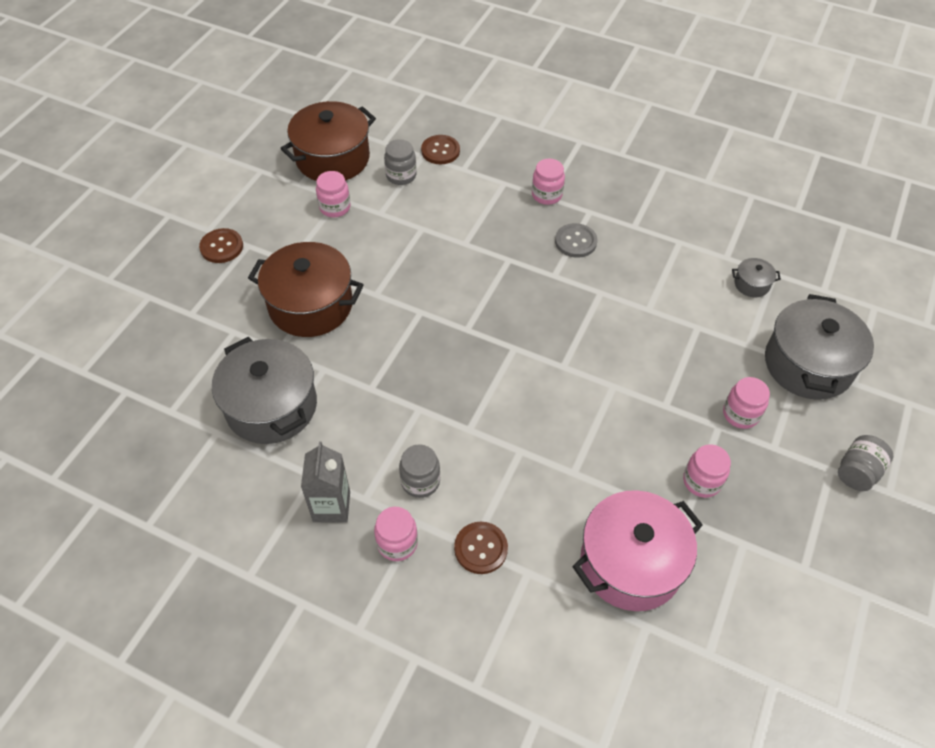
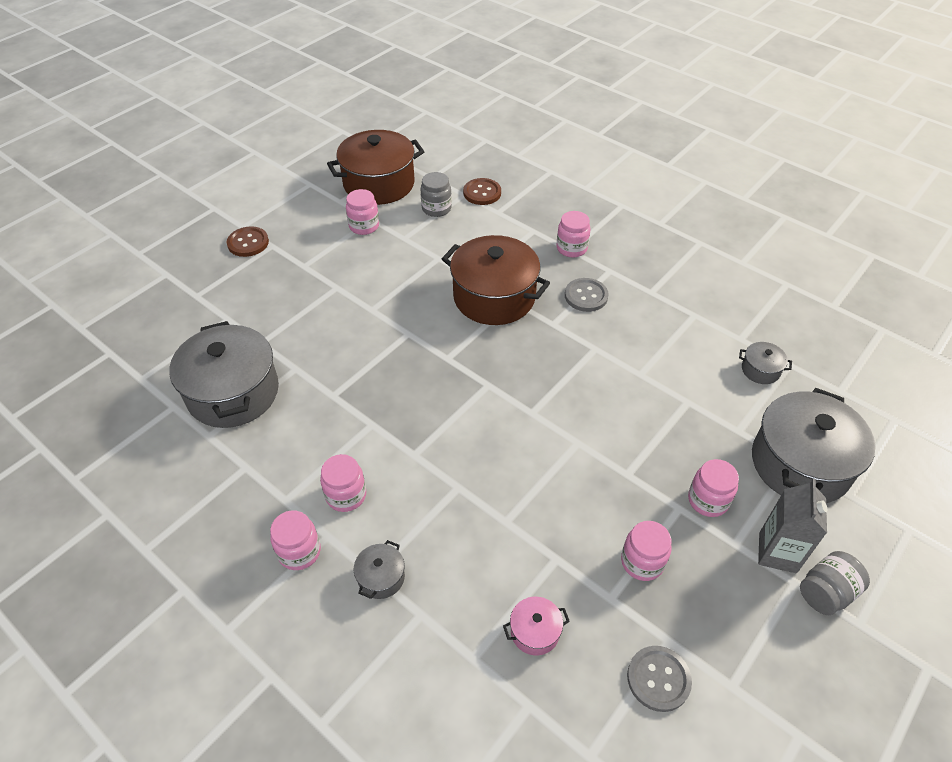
camera: 15 degrees right, 5 degrees down
(311, 305) = (307, 308): brown pot -> brown pot (494, 297)
(331, 506) = (250, 500): grey carton -> grey carton (777, 552)
(420, 481) = (346, 495): grey jar -> pink jar
(481, 548) = (381, 577): brown button -> grey pot
(631, 563) = (535, 631): pink pot -> pink pot, size x0.43
(744, 577) = (658, 679): none -> grey button

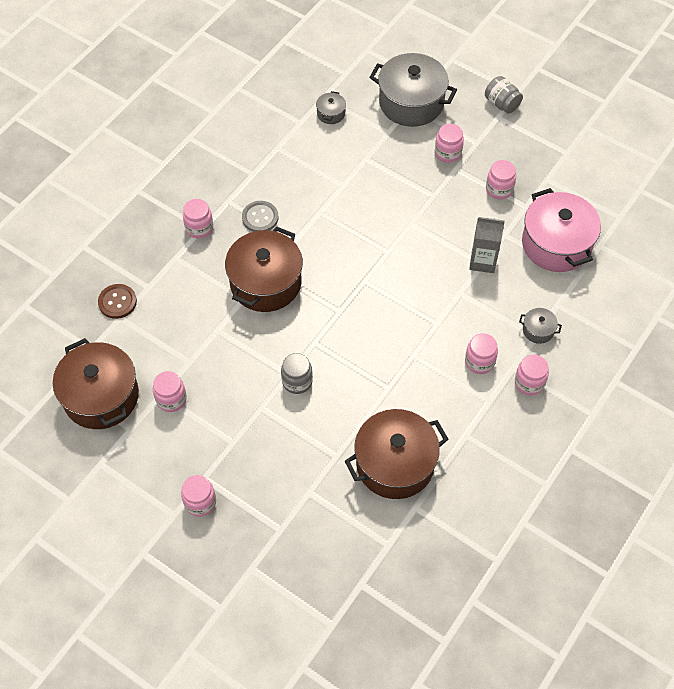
camera: 95 degrees left, 10 degrees up
(233, 392) = (395, 464): grey pot -> brown pot
(248, 243) = (200, 502): brown button -> pink jar
(436, 208) = (143, 339): grey jar -> grey jar (297, 381)
(535, 631) = (556, 244): pink pot -> pink pot, size x2.32
(658, 679) = (571, 185): grey button -> none
(777, 552) = (479, 122): grey carton -> grey carton (482, 261)

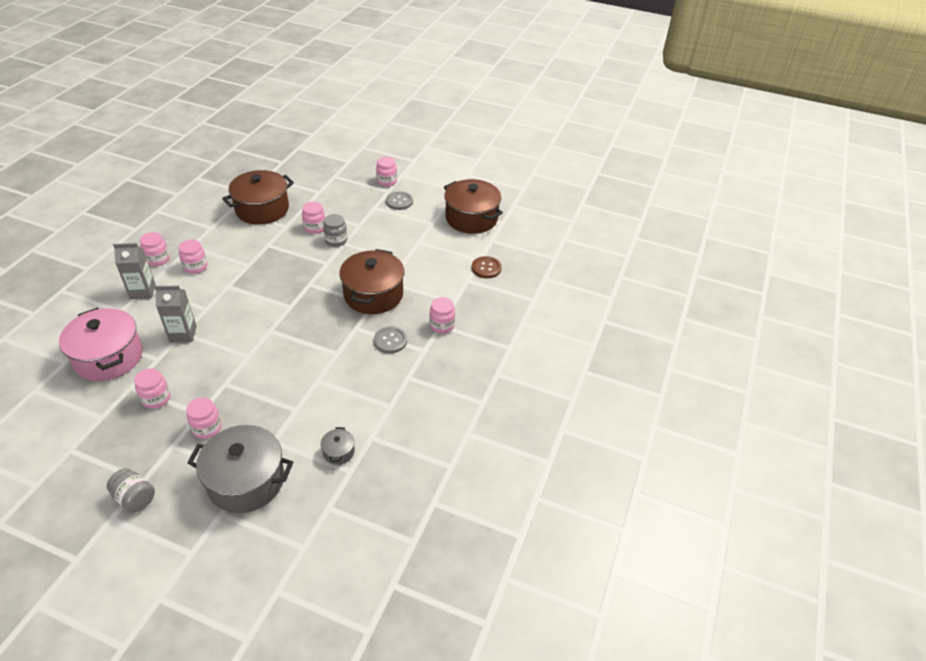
camera: 165 degrees right, 15 degrees down
(171, 399) = (423, 222): pink jar -> pink jar (315, 228)
(193, 450) = (399, 201): none -> grey button
(538, 330) = (143, 292): grey pot -> grey carton

